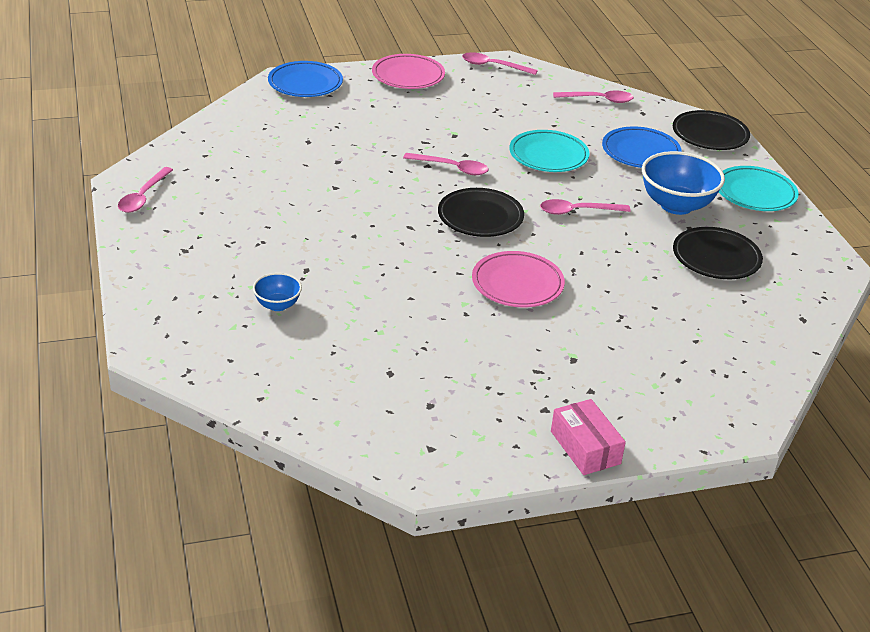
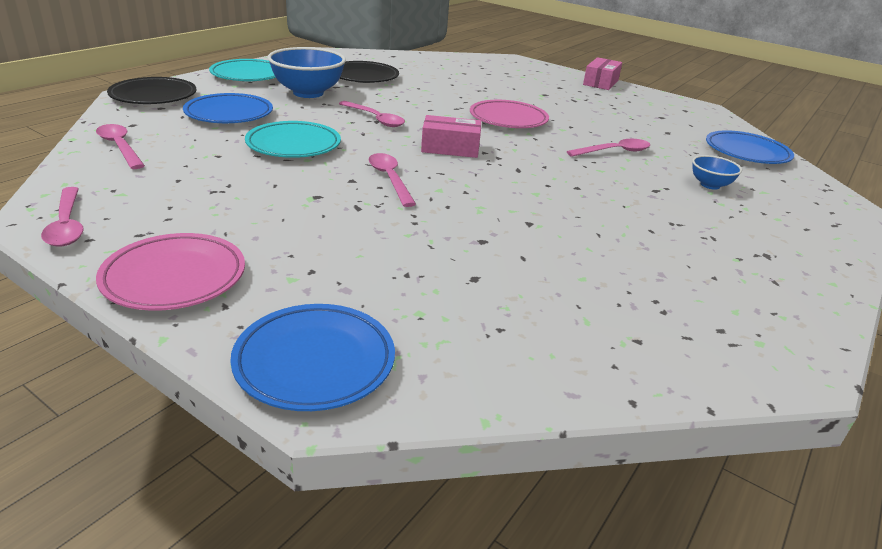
camera: 130 degrees left, 5 degrees down
(143, 196) = (782, 333): pink spoon -> pink spoon (614, 152)
(293, 389) = (746, 152): none -> blue plate
(480, 217) = (450, 148): black plate -> pink box

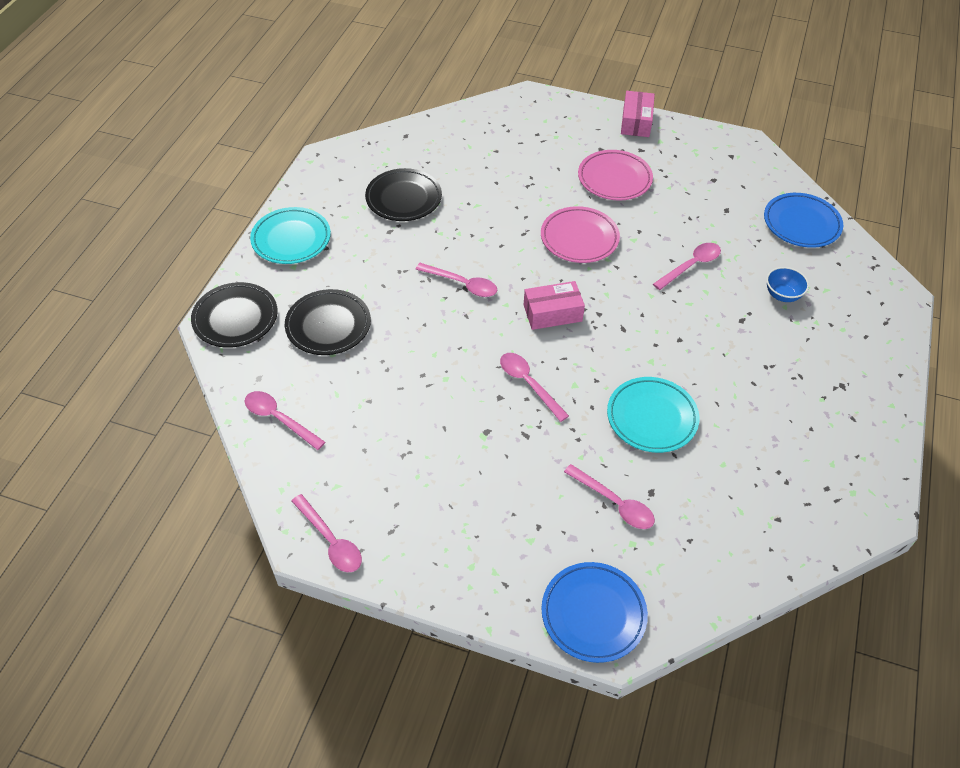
camera: 15 degrees left, 20 degrees up
(174, 277) = (452, 569): pink plate -> pink plate (614, 179)
(229, 114) = (328, 326): blue plate -> black plate
(293, 145) = (420, 359): turquoise plate -> turquoise plate (651, 418)
(308, 93) = (372, 255): blue bowl -> none
(421, 275) = (614, 503): none -> pink spoon

